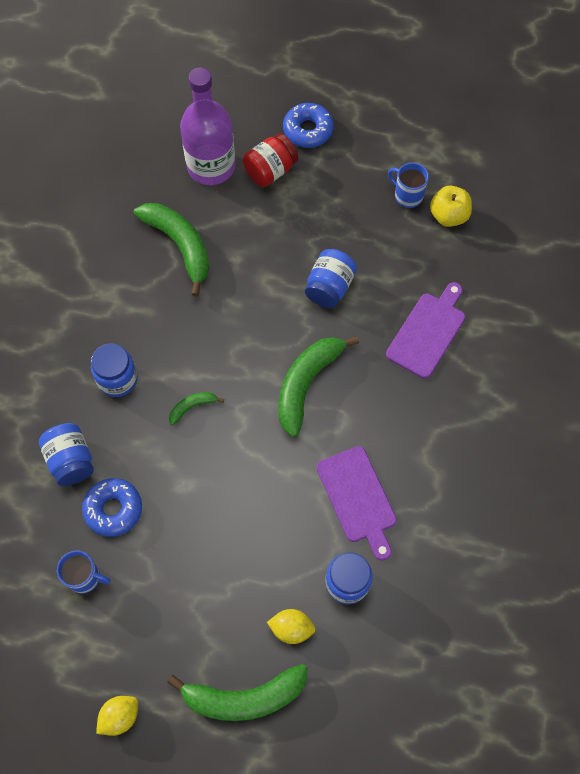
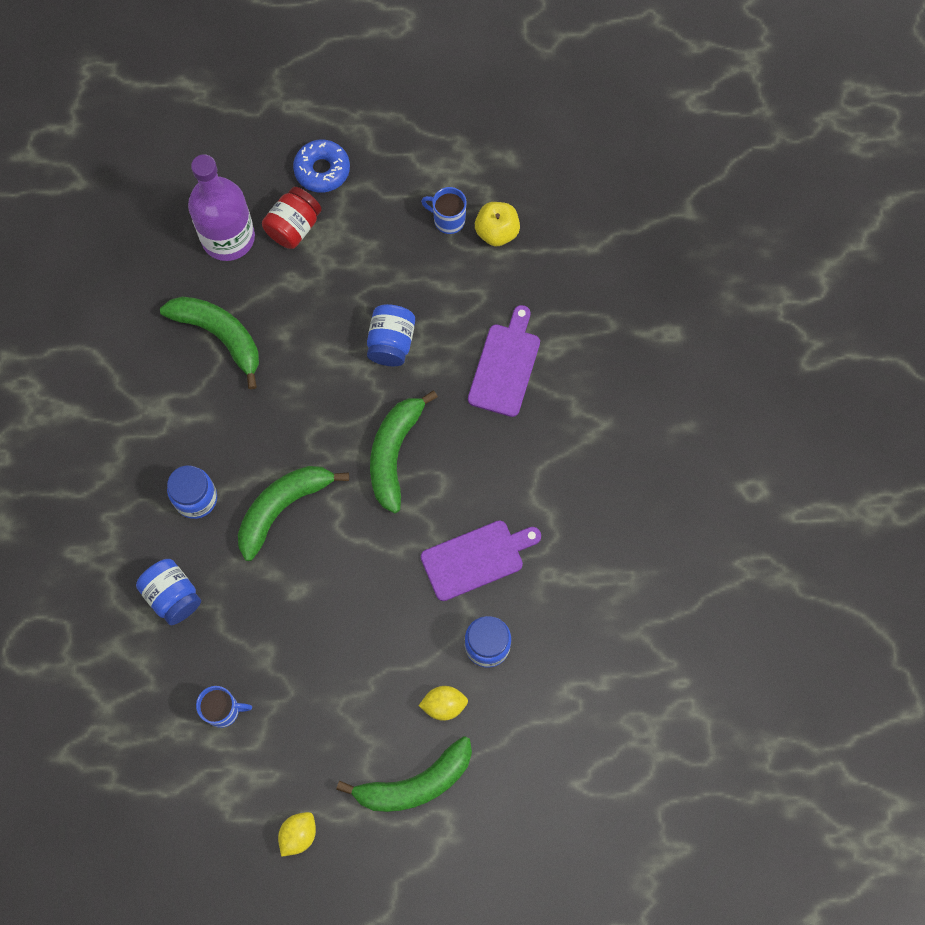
camera: 15 degrees left, 5 degrees up
(113, 509) = (232, 634): blue donut -> none
(192, 407) = (282, 508): green banana -> green banana, size x2.13
(358, 498) = (476, 558): purple cutting board -> purple cutting board turned 75 degrees counterclockwise

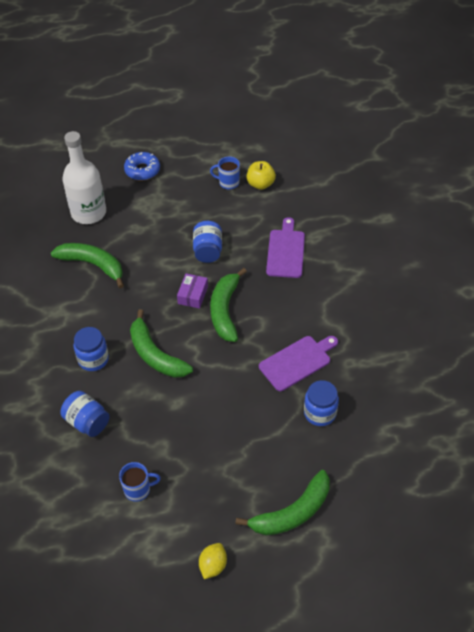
camera: 10 degrees left, 20 degrees down
(228, 237) = (88, 213): purple bottle -> white bottle
(282, 508) = (155, 355): green banana -> green banana turned 75 degrees counterclockwise
(294, 227) = (130, 201): red jar -> none
(354, 417) = (193, 295): none -> purple box
(444, 705) = (299, 456): yellow lemon -> none

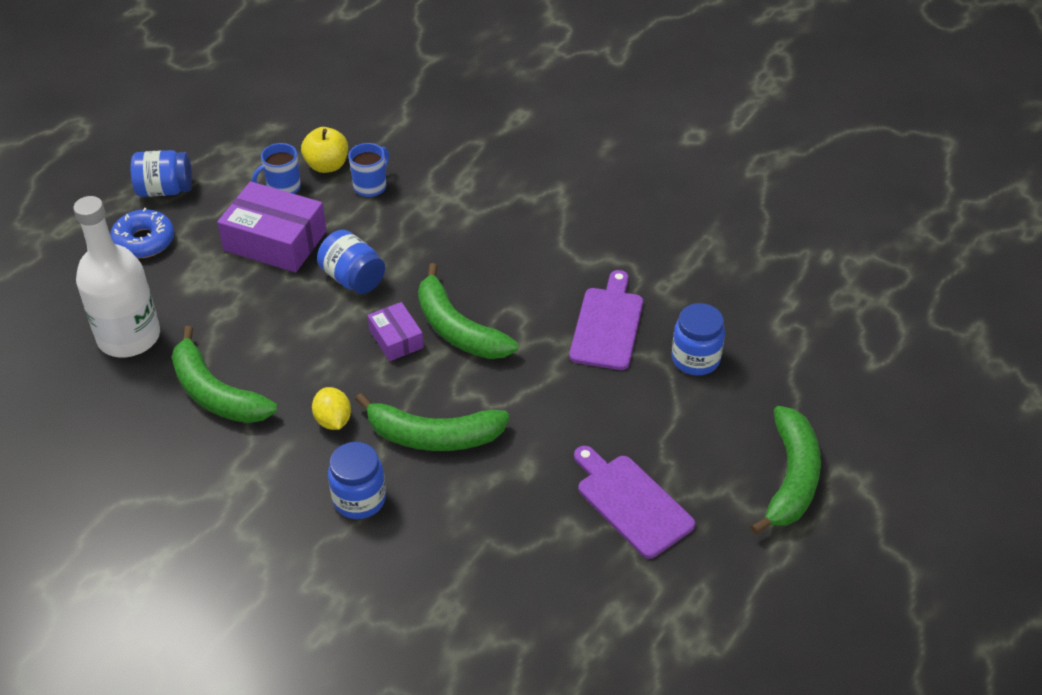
camera: 45 degrees left, 5 degrees down
(87, 422) = (443, 573): blue jar -> blue jar (165, 190)
(93, 265) = (216, 393): green banana -> green banana turned 120 degrees counterclockwise
(138, 490) = (600, 595): blue mug -> blue mug (371, 186)
(195, 208) = (275, 241): none -> purple box
(213, 565) = (780, 600): yellow lemon -> yellow lemon (333, 420)
(286, 251) = (449, 219): purple cutting board -> purple cutting board (631, 502)

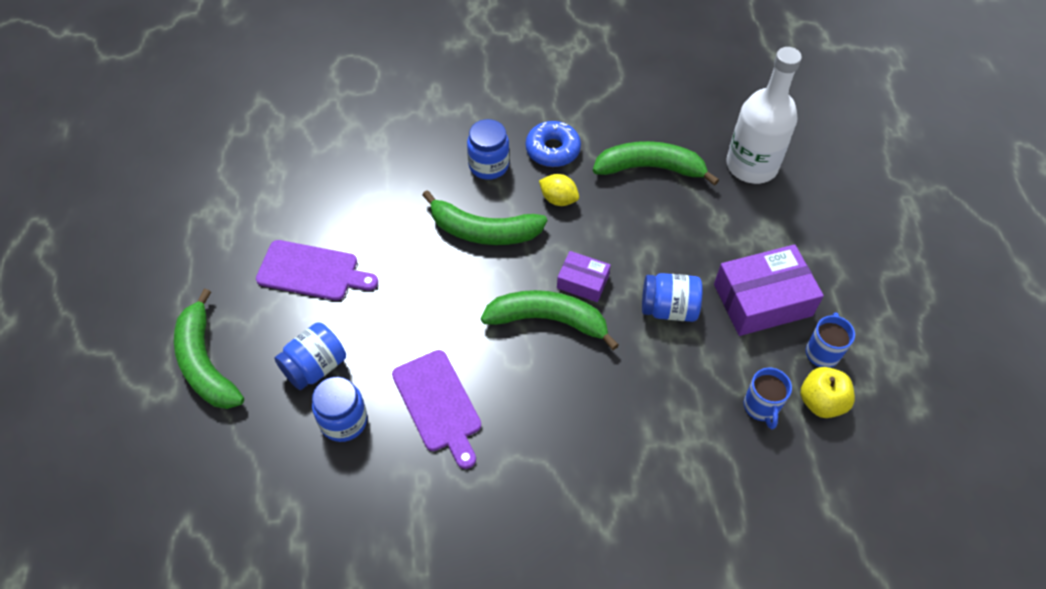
camera: 140 degrees right, 10 degrees up
(144, 241) = (846, 234): blue donut -> blue donut (552, 150)
(165, 190) = (898, 285): blue jar -> blue jar (315, 367)
(433, 436) = (483, 231): green banana -> green banana turned 135 degrees counterclockwise

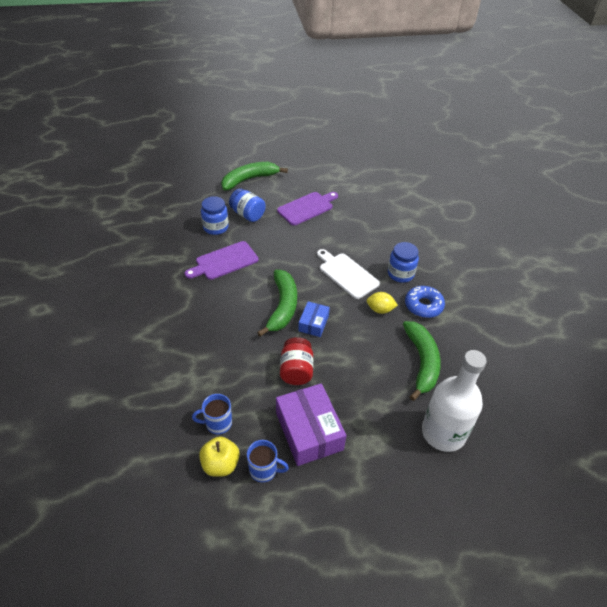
camera: 85 degrees right, 10 degrees down
(312, 271) = (307, 208): purple cutting board -> purple cutting board turned 135 degrees counterclockwise
(483, 231) = (346, 274): green banana -> white cutting board
(558, 199) = (380, 309): yellow lemon -> yellow lemon turned 75 degrees clockwise
(582, 282) = (313, 323): purple box -> blue box
(668, 308) = (296, 370): blue jar -> red jar

